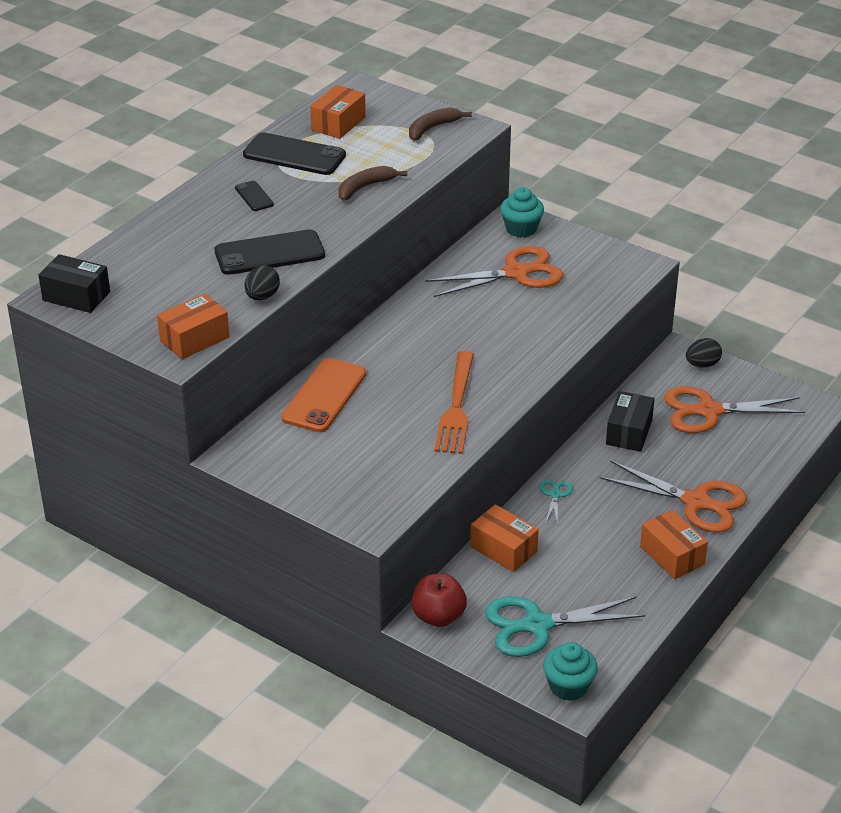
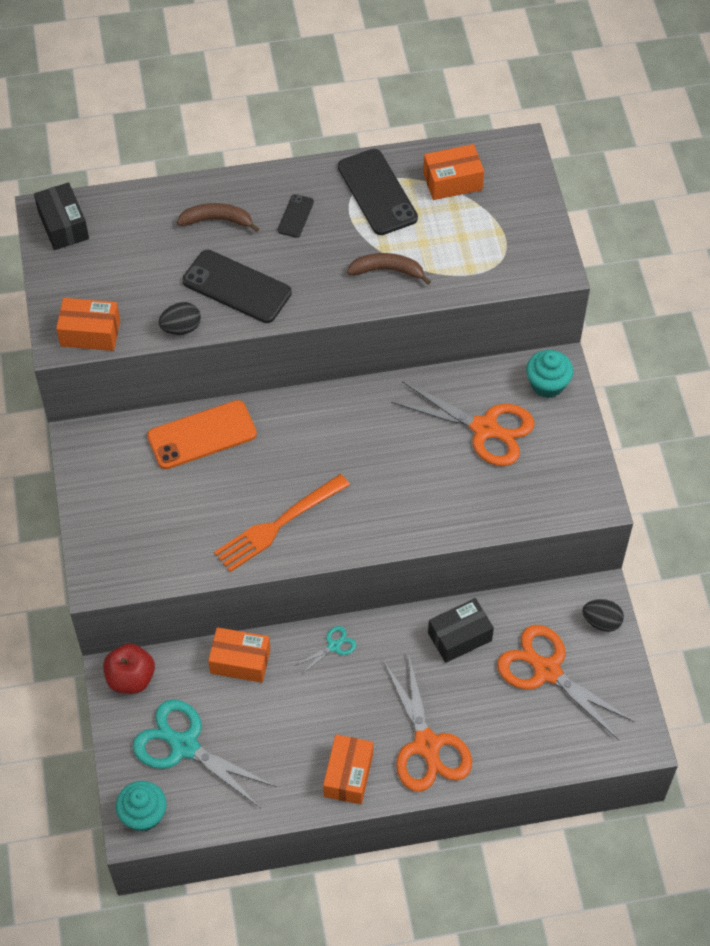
camera: 45 degrees right, 20 degrees up
(432, 128) = (520, 243): brown banana -> brown banana (217, 220)
(503, 549) = (240, 661): orange box -> orange box turned 75 degrees counterclockwise

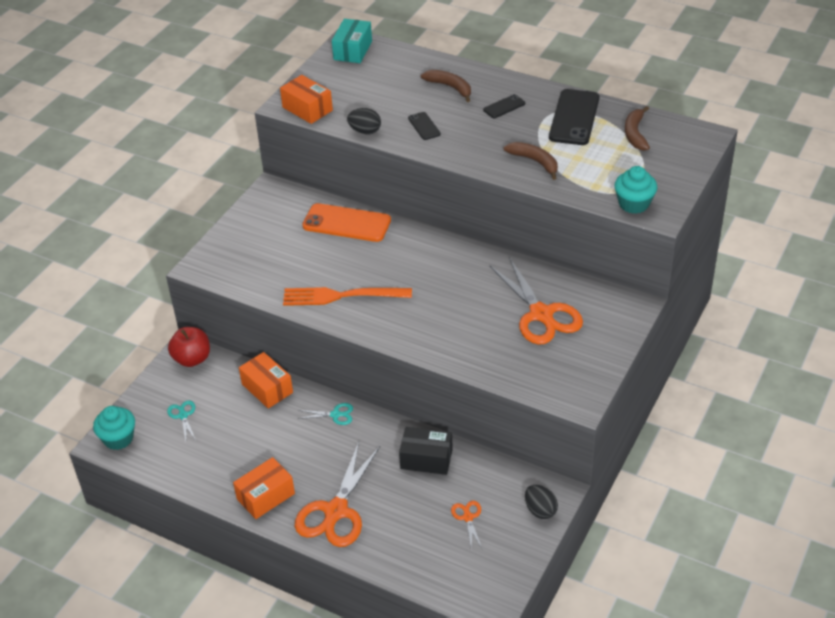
camera: 40 degrees right, 15 degrees down
(63, 225) = (352, 50): black box -> turquoise box
(184, 746) = (183, 415): turquoise scissors -> turquoise scissors, size x0.45
(237, 287) = (424, 126): black phone -> black phone, size x0.49
(452, 181) = (635, 134): orange box -> brown banana
(547, 384) = (615, 311): turquoise cupcake -> turquoise cupcake (634, 204)
(547, 671) = (468, 517): orange scissors -> orange scissors, size x0.45

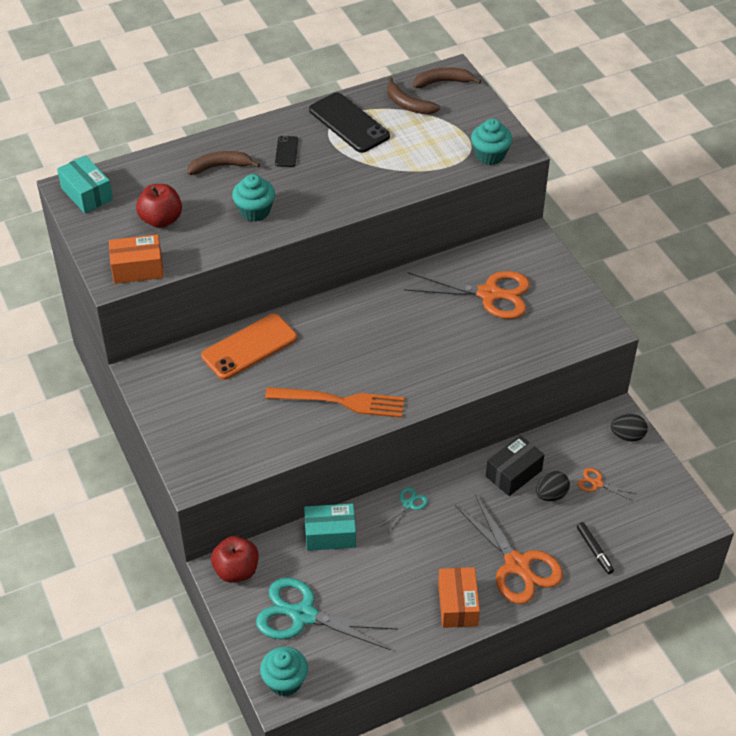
camera: 55 degrees left, 5 degrees up
(183, 415) = (303, 615): turquoise scissors -> turquoise scissors, size x2.23
(267, 388) = (330, 535): orange box -> turquoise box
(342, 296) = (340, 402): orange fork -> orange fork turned 120 degrees counterclockwise
(365, 92) = (161, 220): none -> red apple
(365, 131) = (217, 250): black egg -> black egg (551, 495)
(395, 553) = (594, 550): none -> black marker
(424, 126) = (255, 211): black phone -> turquoise cupcake
(535, 162) = (378, 176): brown banana -> brown banana (443, 82)

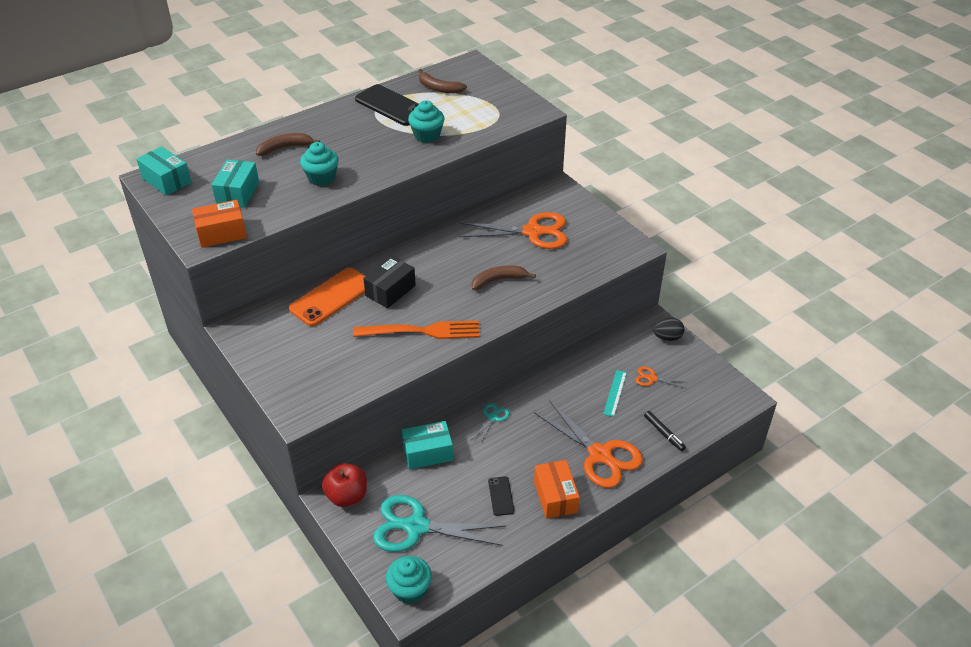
camera: 10 degrees left, 5 degrees down
(161, 220) = (238, 193): red apple -> turquoise box
(286, 152) = (341, 131): black phone -> black phone (501, 496)
(443, 82) = (464, 70): brown banana -> brown banana (498, 280)
(490, 155) = (516, 117): turquoise cupcake -> turquoise cupcake (427, 135)
(513, 473) = (578, 380): black box -> black box (390, 291)
(551, 495) = (615, 393): black egg -> turquoise ruler

